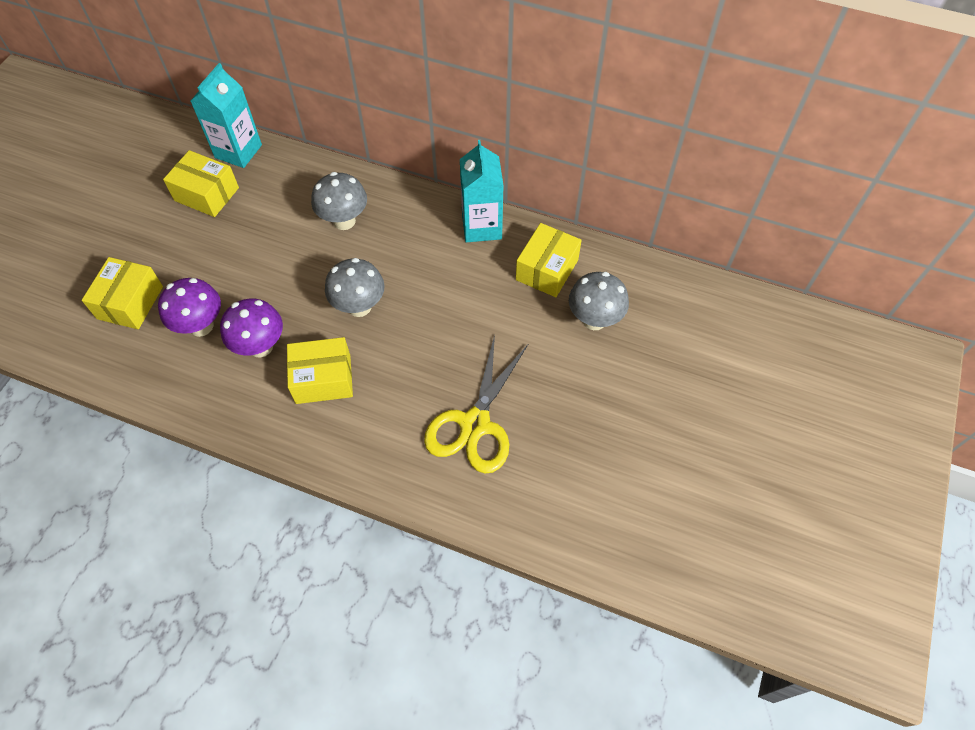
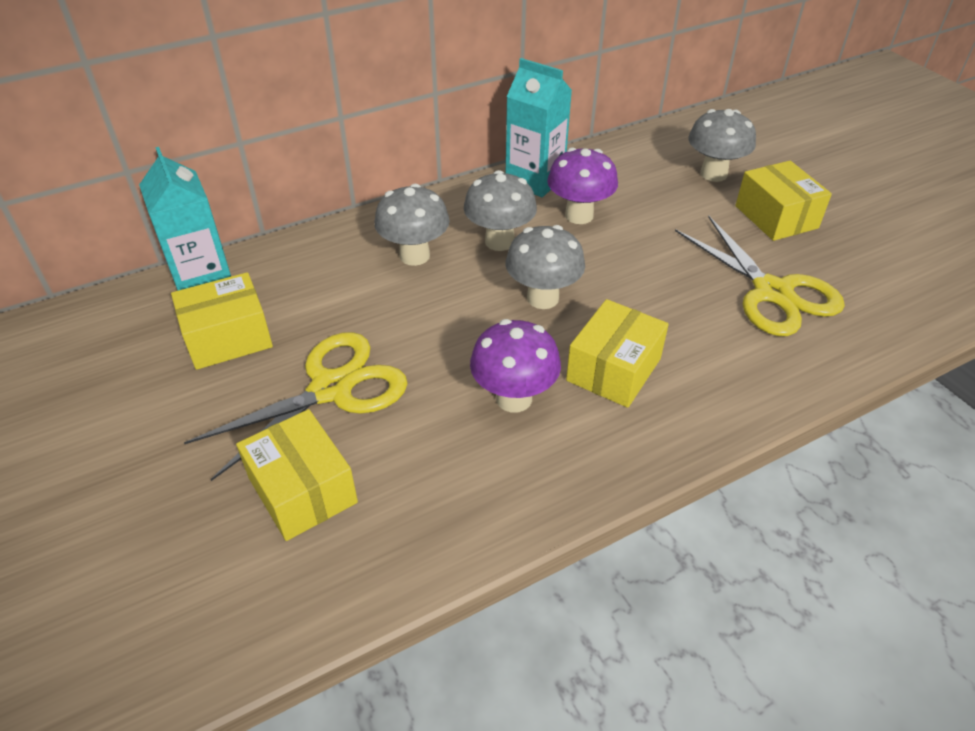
camera: 50 degrees left, 15 degrees down
(201, 326) = (423, 437): purple mushroom -> purple mushroom (579, 215)
(204, 264) = (331, 389): none -> yellow scissors
(396, 251) = (499, 241): none -> grey mushroom
(547, 270) = (629, 171): yellow box -> yellow box (776, 217)

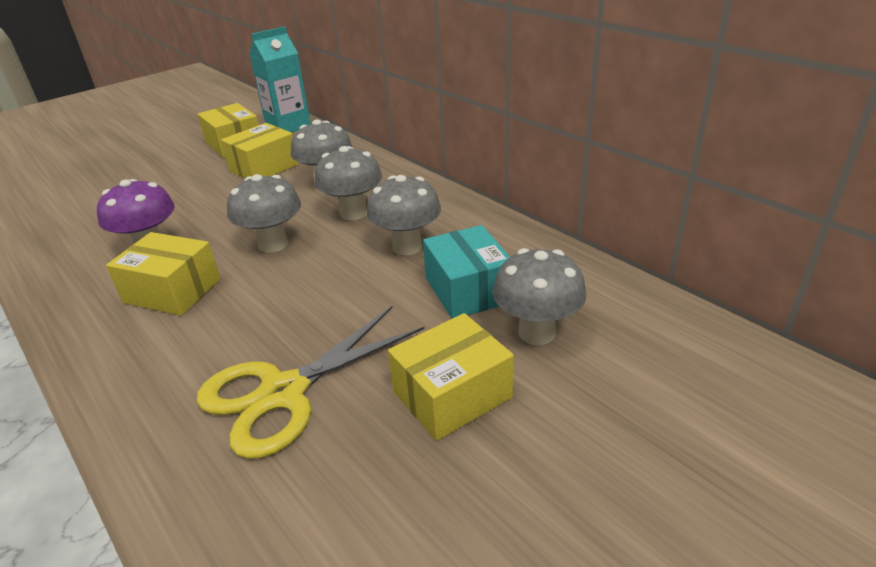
camera: 80 degrees right, 10 degrees down
(303, 490) = (93, 192): yellow box -> yellow box (264, 168)
(331, 389) = (178, 182): yellow scissors -> none
(535, 180) = (461, 215): turquoise carton -> none
(579, 215) = (407, 246): purple mushroom -> grey mushroom
(655, 194) = (468, 290): none -> turquoise box

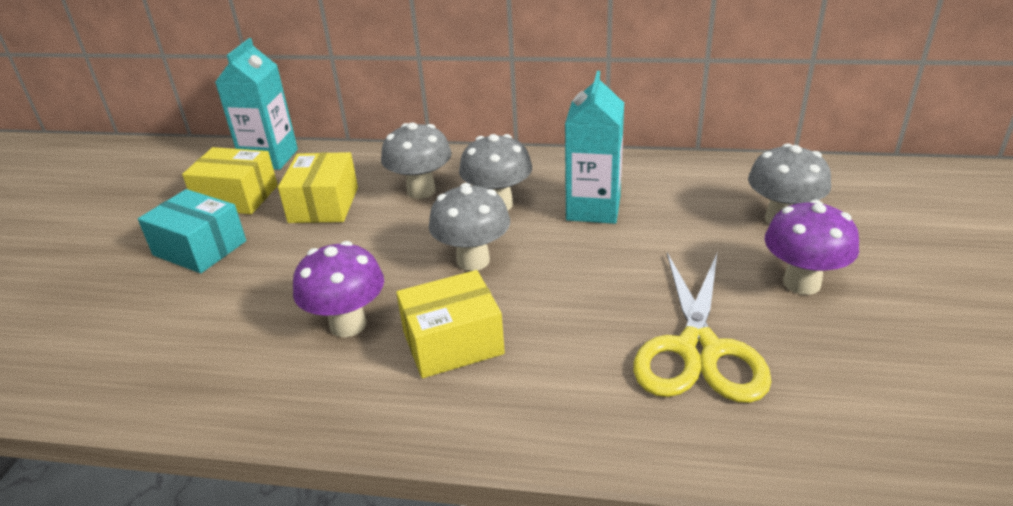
camera: 40 degrees left, 0 degrees up
(407, 246) = (593, 209): grey mushroom -> turquoise carton
(452, 395) = (801, 283): yellow box -> purple mushroom
(468, 290) = (693, 216): turquoise box -> turquoise box (200, 248)

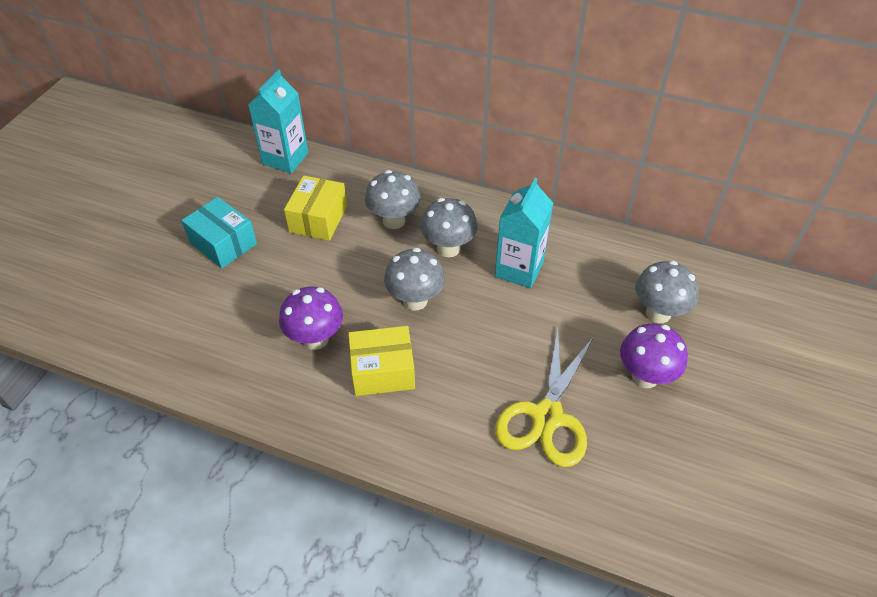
camera: 10 degrees right, 15 degrees up
(237, 197) = (255, 196): yellow box -> none

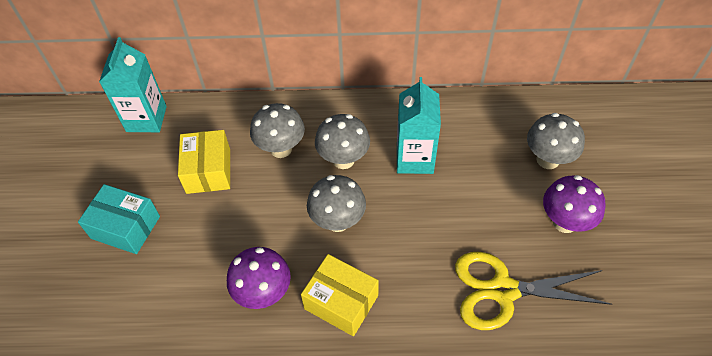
camera: 20 degrees left, 5 degrees up
(382, 371) = (341, 302): yellow box -> yellow box turned 60 degrees clockwise
(546, 416) = (503, 290): yellow scissors -> yellow scissors turned 90 degrees clockwise

